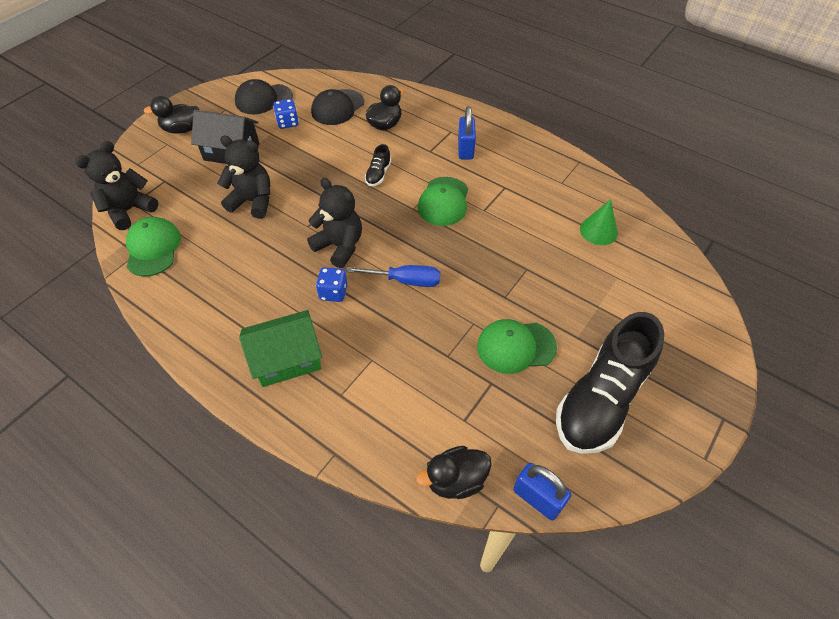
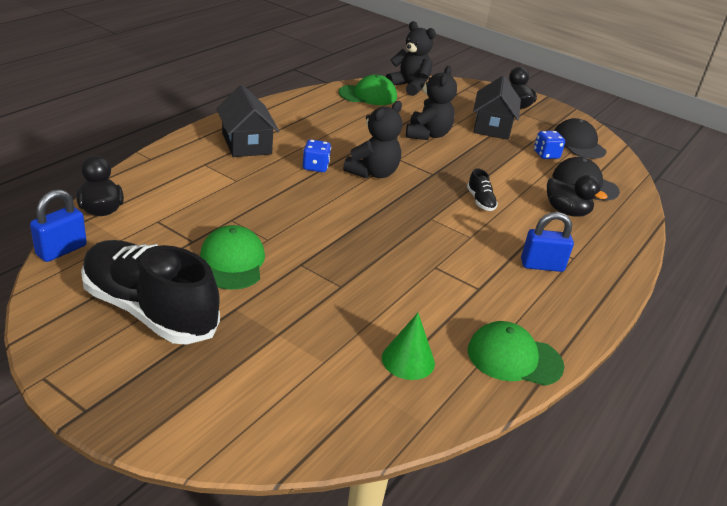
camera: 85 degrees right, 20 degrees down
(287, 359) = (246, 143): green house -> black house
(378, 174) = (480, 201): black shoe -> black shoe turned 120 degrees counterclockwise
(405, 280) = (327, 204): blue screwdriver -> none
(443, 201) = (444, 239): green cap -> green cap (514, 358)

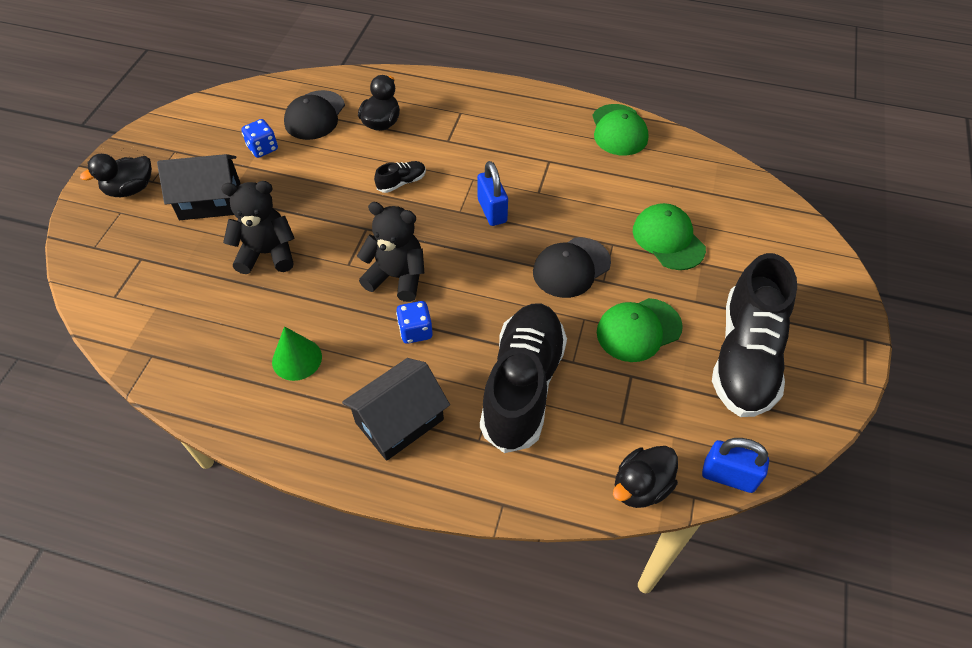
camera: 105 degrees left, 20 degrees up
(230, 192) = (523, 386): none -> black shoe
(368, 95) = (170, 343): green cap -> green cap (668, 239)
(408, 360) = (667, 183): green cone -> green cone (297, 359)
(409, 86) = (114, 306): black teddy bear -> none
(542, 265) = (487, 129): blue padlock -> blue padlock (492, 211)
(578, 143) = (217, 127): black cap -> black cap (571, 267)

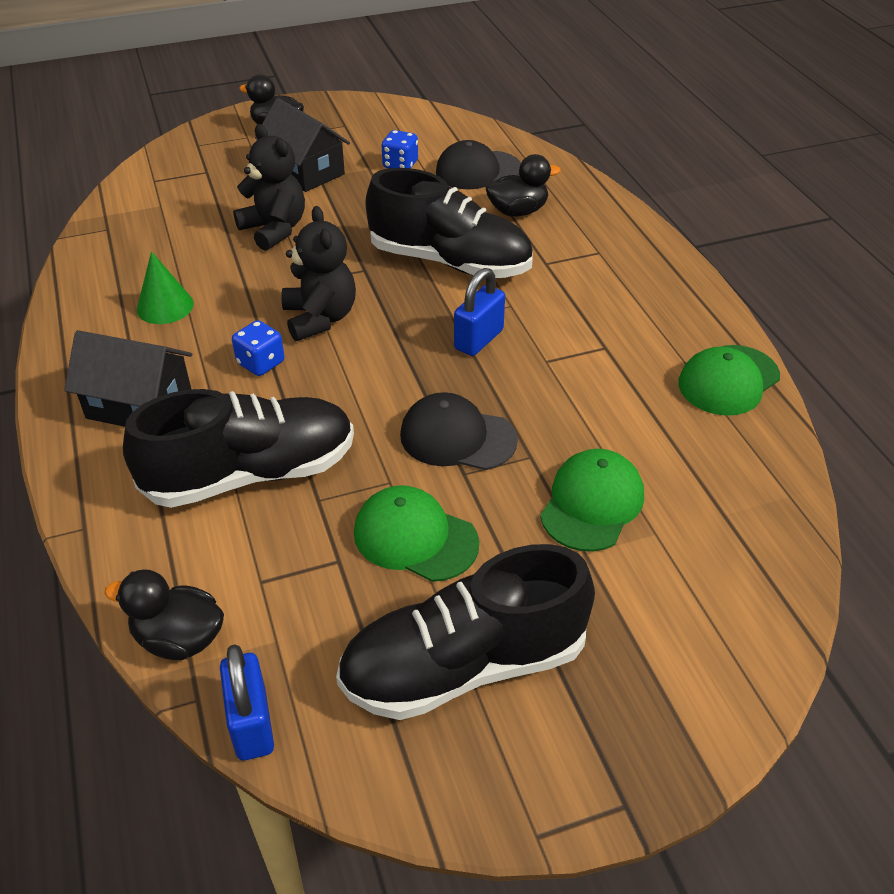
camera: 55 degrees right, 10 degrees down
(401, 182) = (450, 262): black shoe -> black shoe, size x2.49

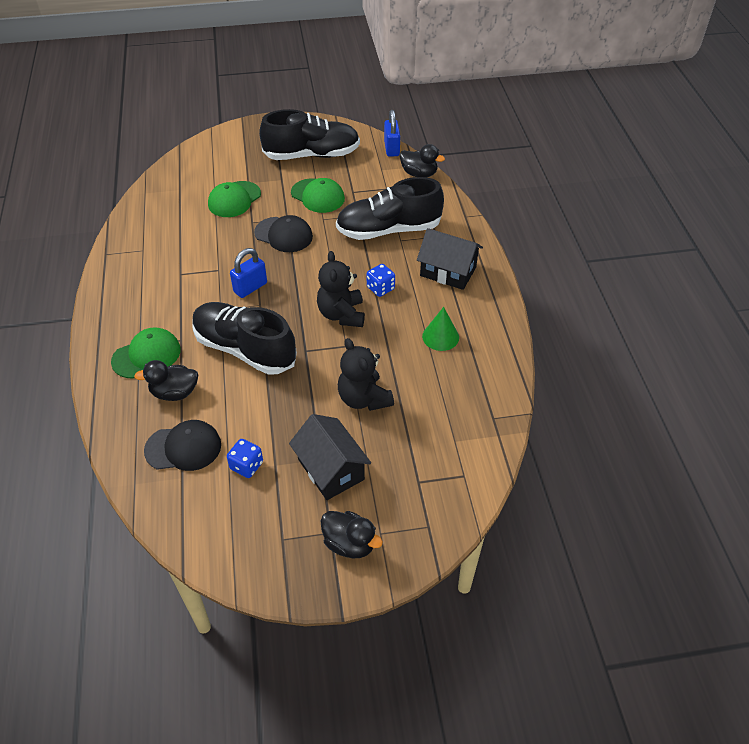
camera: 170 degrees left, 5 degrees up
(728, 380) = (127, 246): green cap -> green cap (146, 355)

